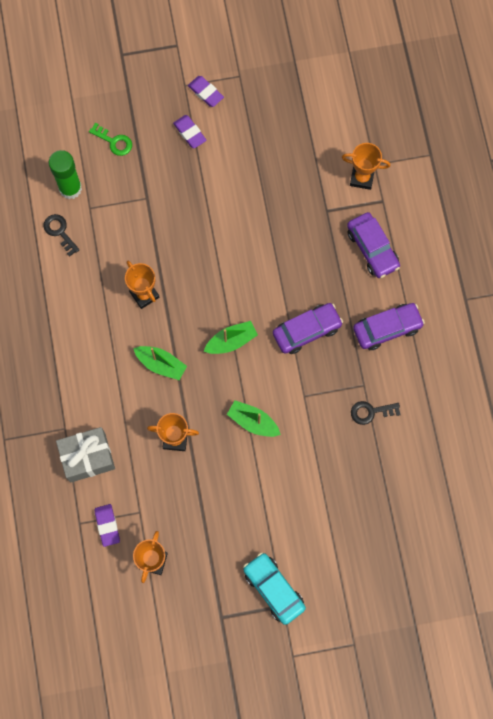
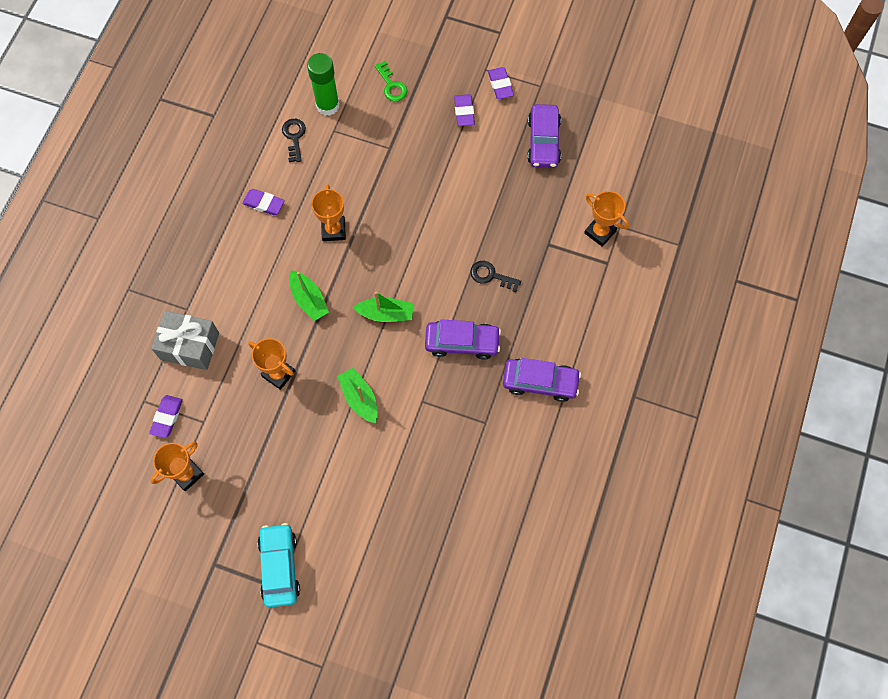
camera: 30 degrees right, 5 degrees down
(71, 304) = (264, 204): none -> purple eraser
(371, 412) = (477, 452): black key -> black key (491, 276)
(372, 248) = (571, 301): purple car -> purple car (543, 141)

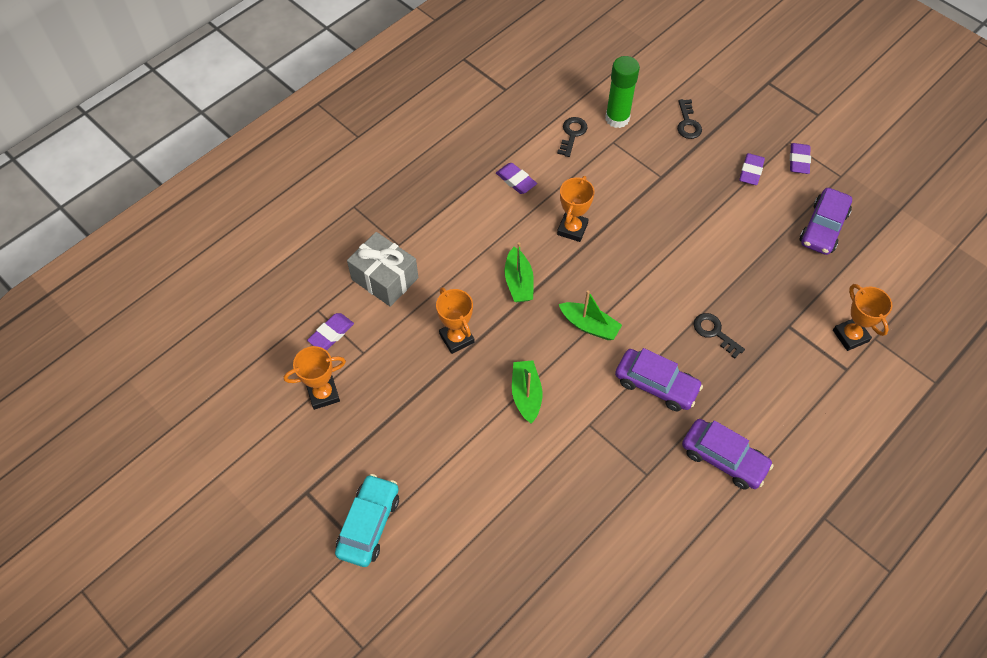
camera: 25 degrees right, 10 degrees down
(391, 85) = (687, 123): green key -> black key

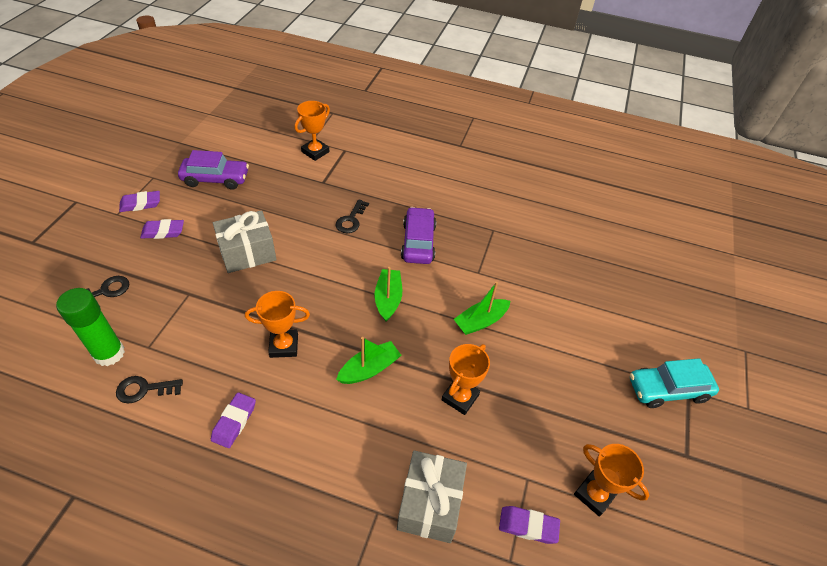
camera: 120 degrees left, 10 degrees down
(697, 230) = (247, 252): none -> grey gift
(724, 458) = (453, 194): purple car -> none

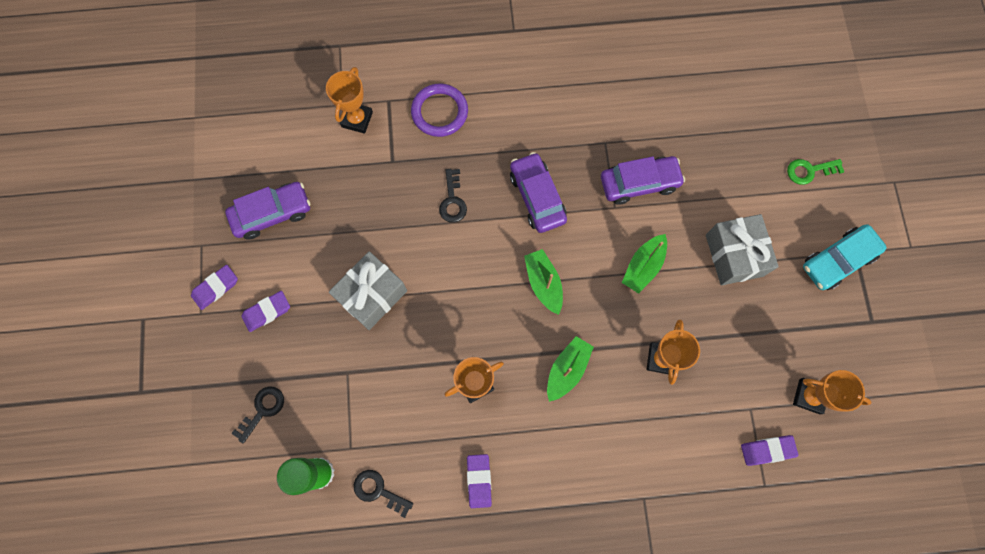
camera: 20 degrees left, 25 degrees up
(144, 389) = (378, 491): black key -> black key turned 60 degrees clockwise
(377, 168) = (439, 112): none -> purple ring
(429, 503) = (682, 470): grey gift -> grey gift (734, 255)
(507, 265) = (639, 183): none -> purple car
(664, 312) = (809, 171): none -> green key

